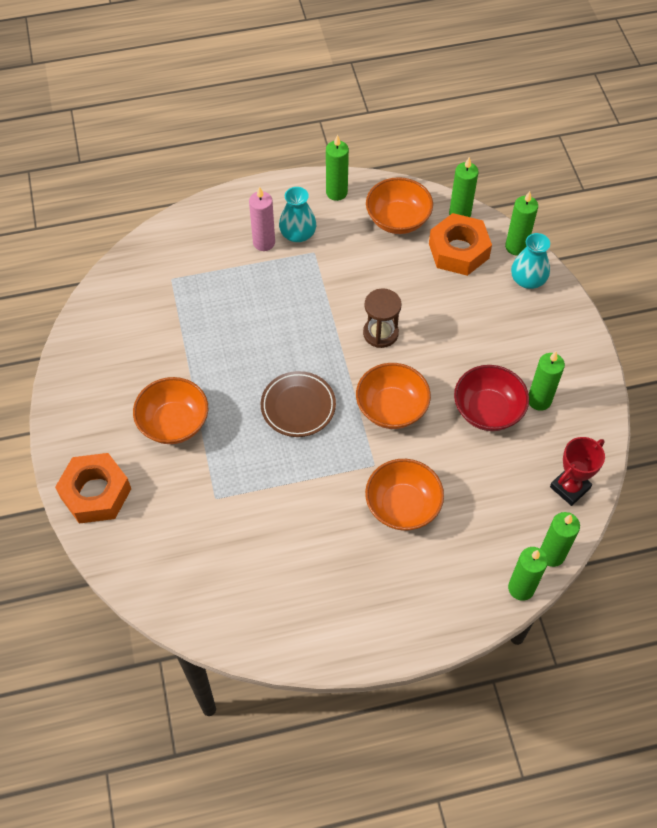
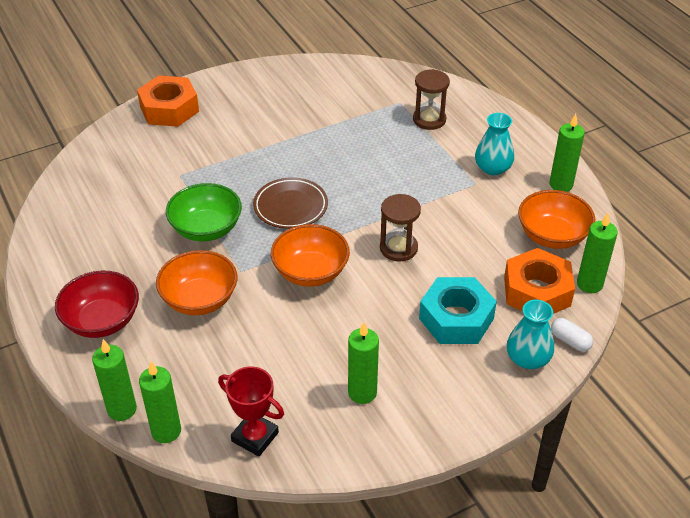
camera: 75 degrees right, 15 degrees down
(174, 423) = (248, 135): orange bowl -> none
(209, 262) = (429, 119): none -> brown hourglass
(264, 242) = (469, 148): pink candle -> none
(307, 485) = (206, 229): none -> green bowl
(475, 314) = (456, 318): none -> turquoise nut
(488, 410) = (333, 349): red bowl -> red bowl (102, 321)
(516, 247) = (570, 341): green candle -> white capsule

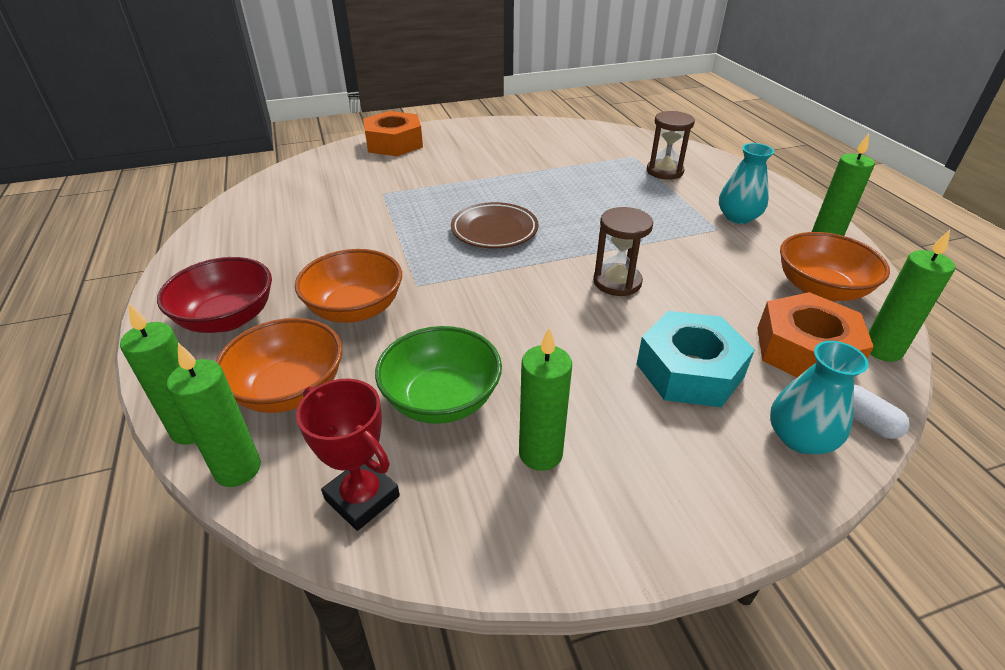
camera: 10 degrees right, 5 degrees down
(206, 229) = (392, 241): green bowl -> green bowl (441, 399)
(310, 272) = (501, 295): orange bowl -> orange bowl (290, 390)

